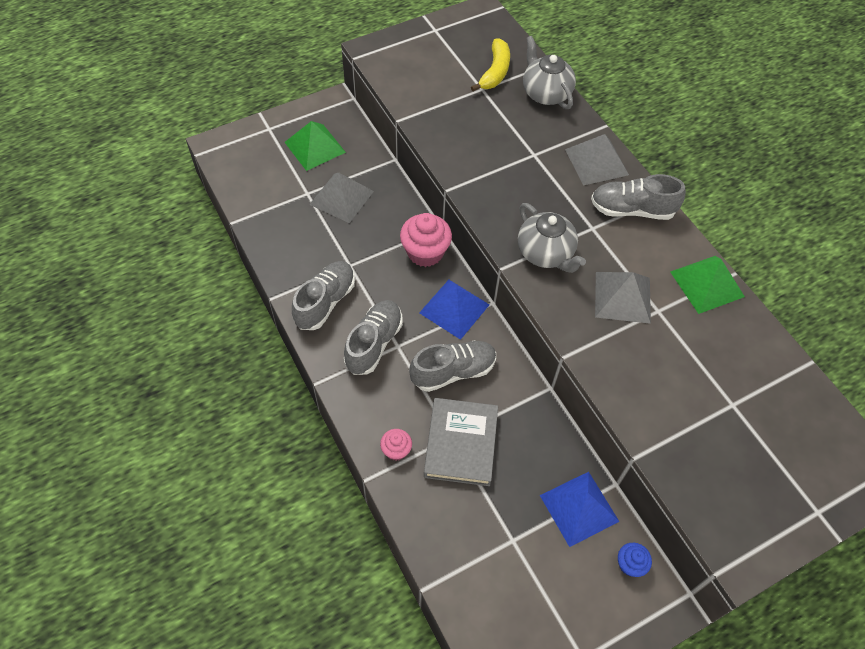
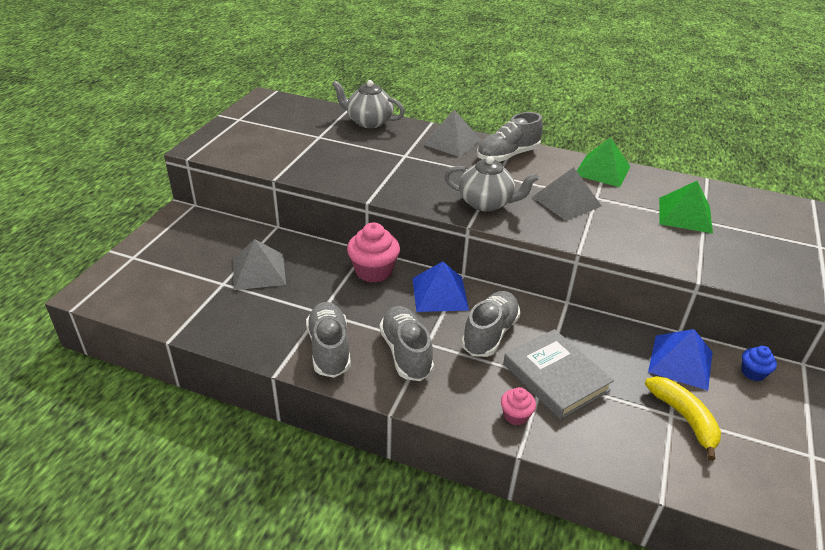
camera: 40 degrees left, 20 degrees down
(315, 147) = (194, 250): green pyramid -> green pyramid (685, 215)
(495, 72) = (316, 124): yellow banana -> yellow banana (684, 418)

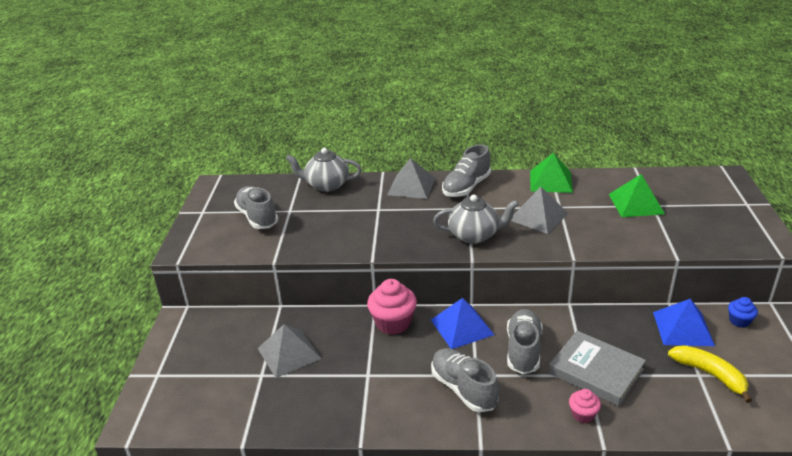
camera: 15 degrees left, 5 degrees down
(329, 349) = (395, 406): grey shoe -> grey shoe (257, 217)

